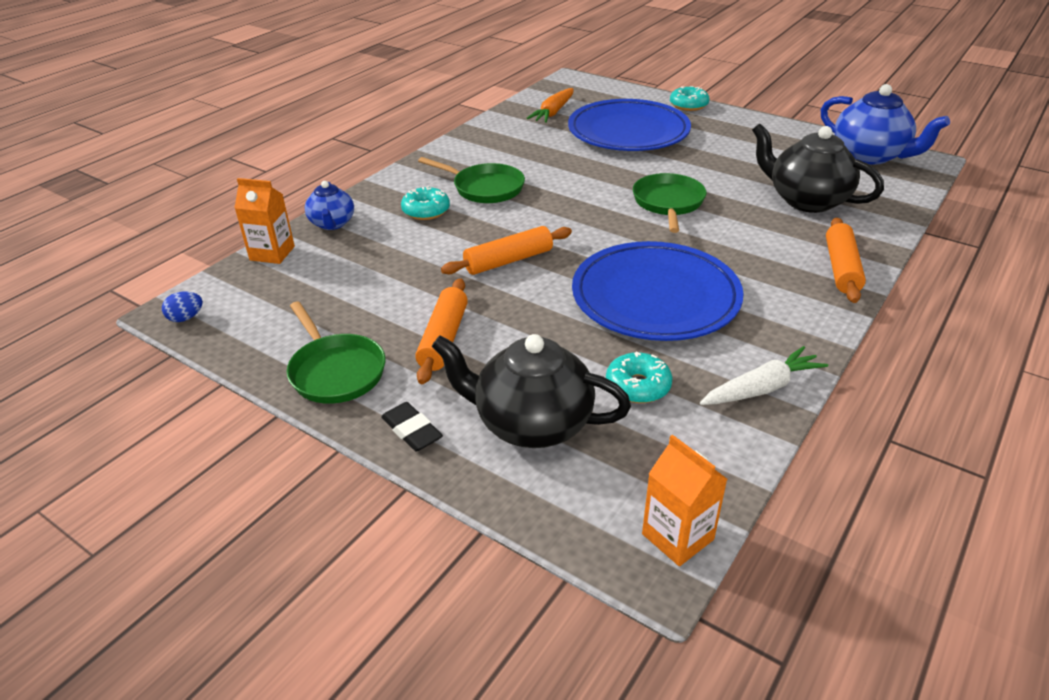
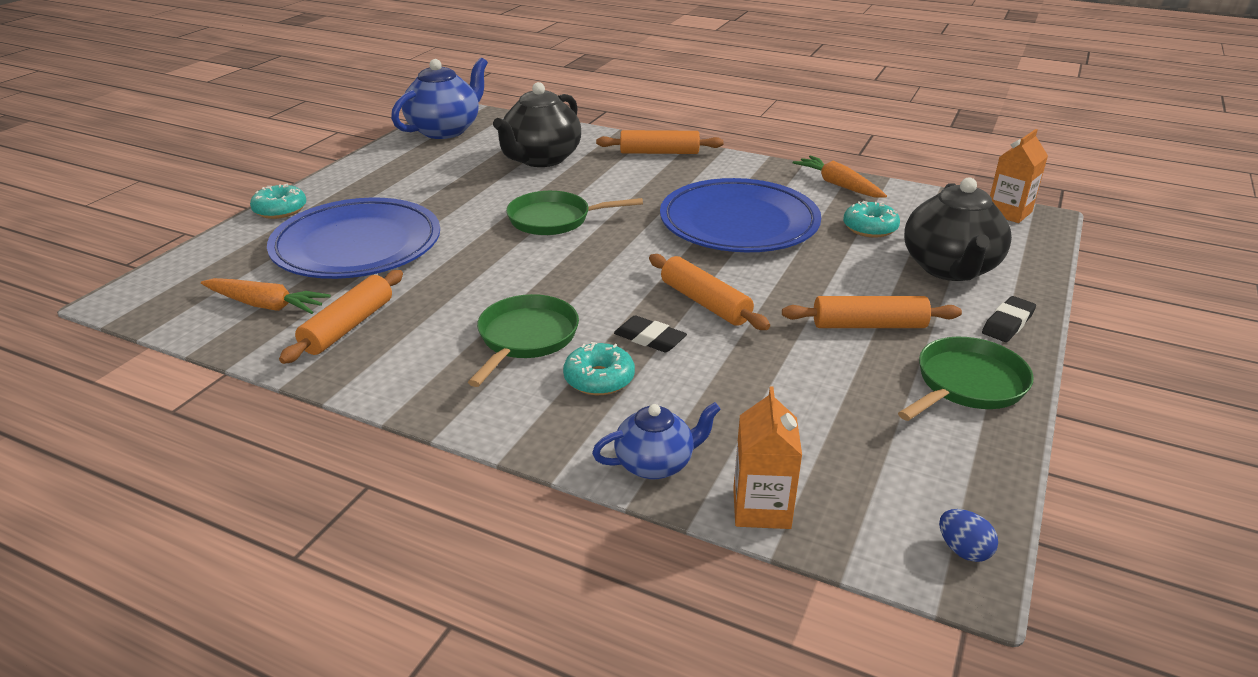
camera: 100 degrees left, 5 degrees down
(466, 232) = (649, 339): none -> black eraser
(520, 135) = (348, 326): none -> orange rolling pin
(761, 388) = (838, 185): white carrot -> orange carrot

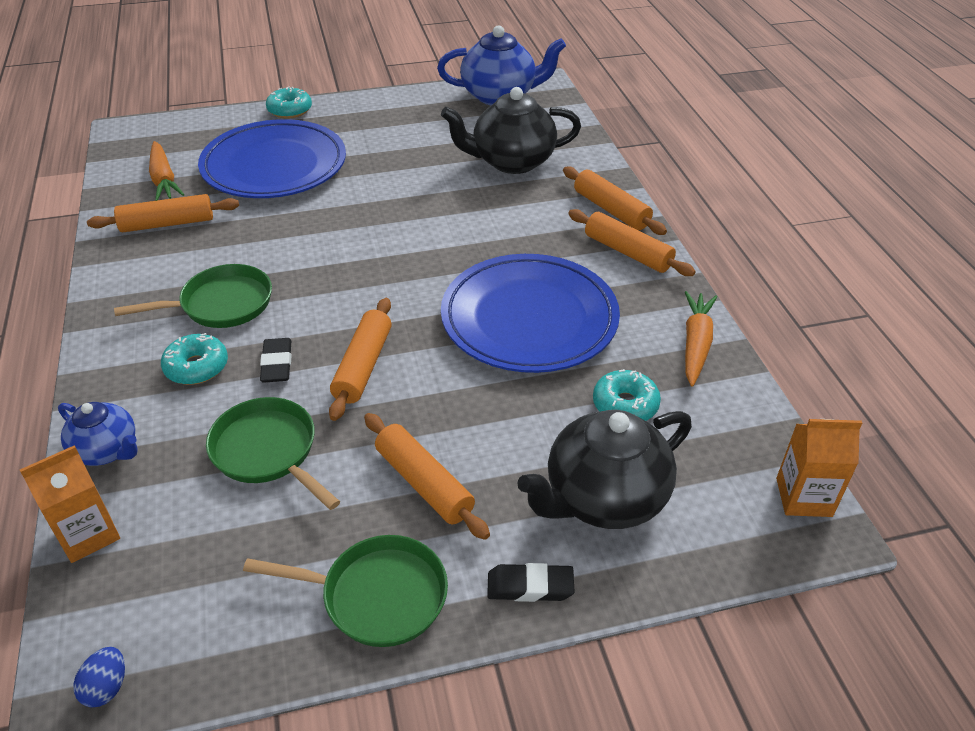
camera: 50 degrees right, 10 degrees up
(555, 219) = (415, 223): green pan -> green pan (268, 452)
(715, 166) = (627, 252): none -> orange rolling pin

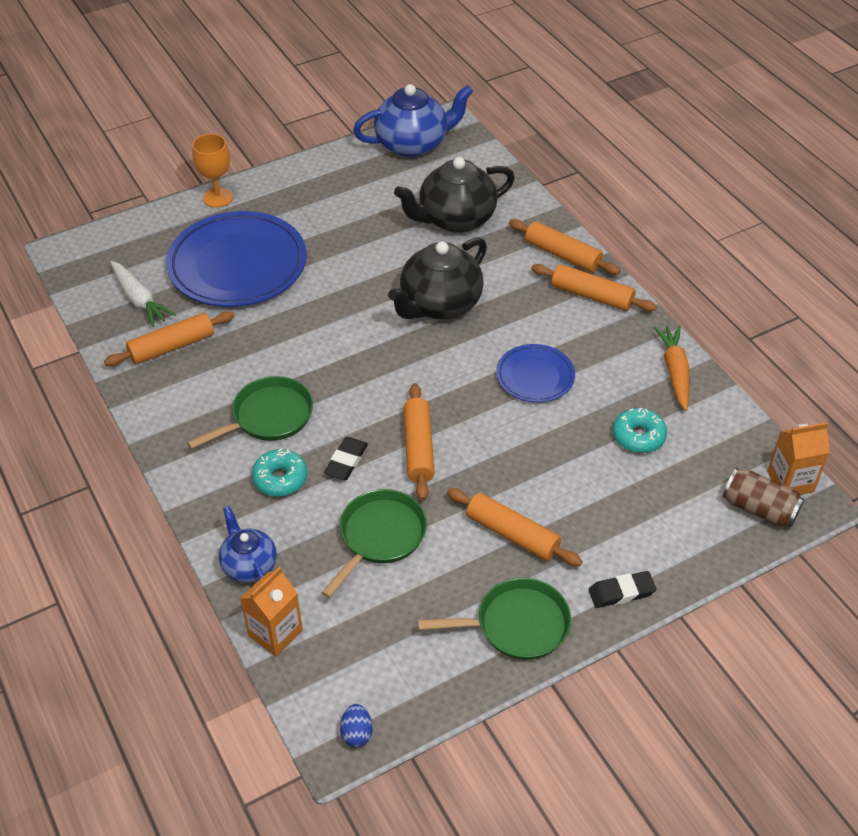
camera: 15 degrees left, 5 degrees up
(107, 450) = (249, 565): blue teapot -> blue teapot turned 135 degrees counterclockwise
(164, 179) = (139, 299): orange carrot -> white carrot
(268, 452) = (379, 537): green pan -> green pan turned 90 degrees clockwise
(277, 364) = (346, 461): black eraser -> black eraser turned 45 degrees clockwise
(290, 110) = (218, 197): turquoise donut -> orange goblet
(529, 319) = (535, 376): blue plate -> blue plate, size x0.52
(603, 498) = (649, 515): black teapot -> black teapot (439, 305)
(751, 522) = (759, 509): none -> brown can

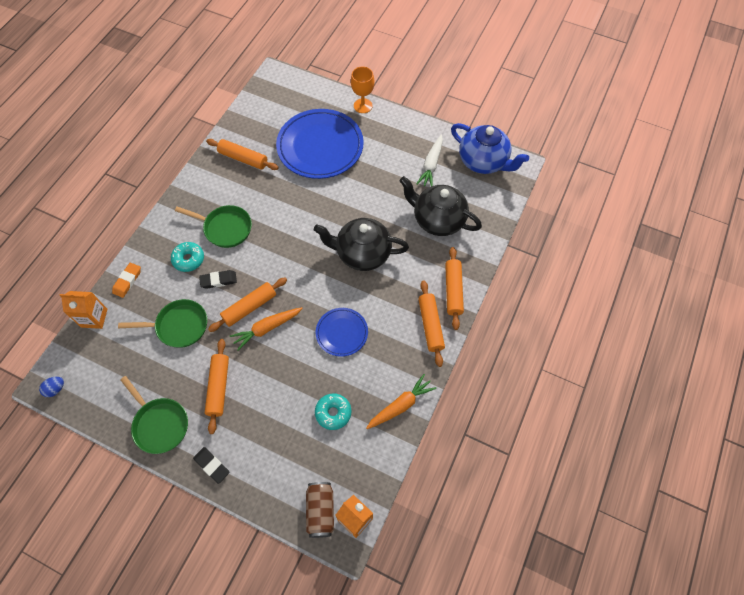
camera: 55 degrees right, 15 degrees up
(139, 299) = (265, 125): white carrot -> white carrot (431, 165)
(249, 565) = (127, 281): blue teapot -> orange eraser
(466, 444) = (267, 328): none -> orange carrot

